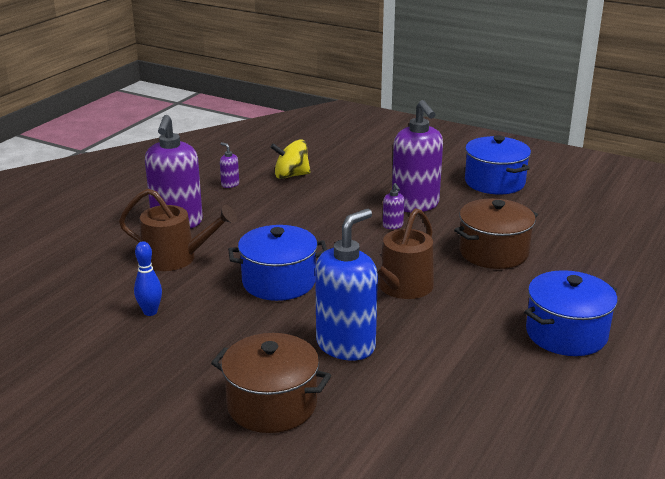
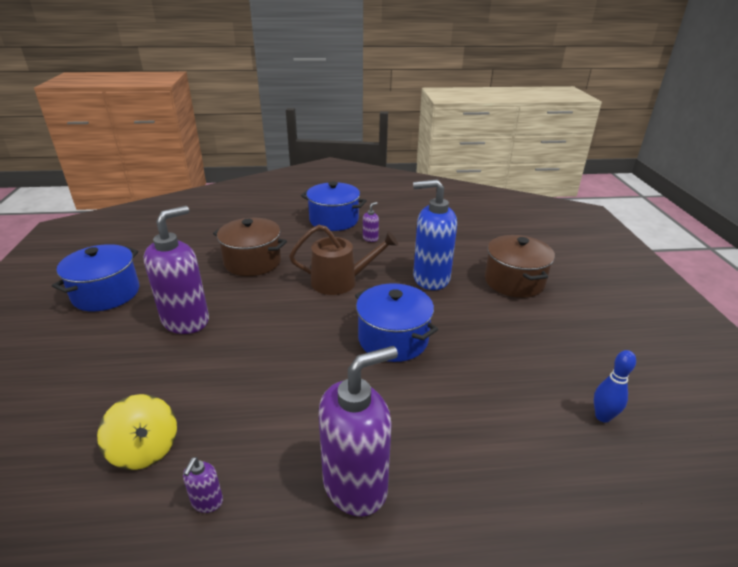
camera: 125 degrees left, 5 degrees up
(150, 312) = (515, 387): blue bowling pin -> blue bowling pin (602, 417)
(176, 258) = (426, 429): brown watering can -> none
(393, 226) = (241, 318): purple soap dispenser -> purple soap dispenser (370, 238)

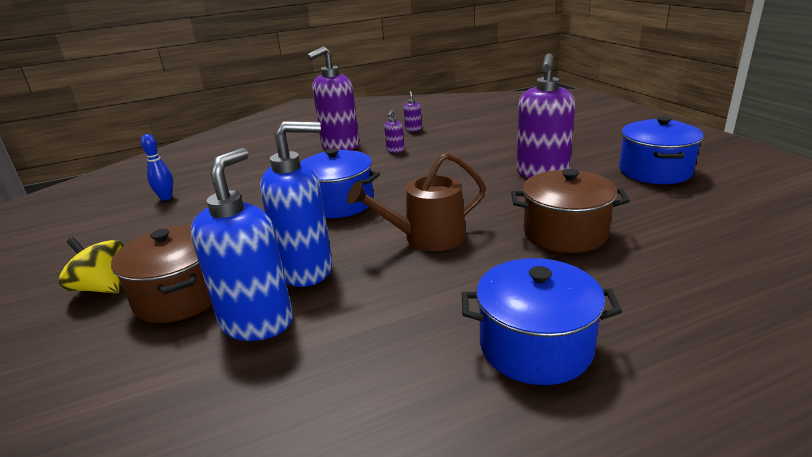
camera: 165 degrees right, 5 degrees down
(145, 449) = (467, 131): yellow spinning top -> yellow spinning top (103, 287)
(370, 238) = (429, 317): purple soap dispenser -> purple soap dispenser (395, 150)
(460, 256) = (257, 322): none -> blue soap dispenser

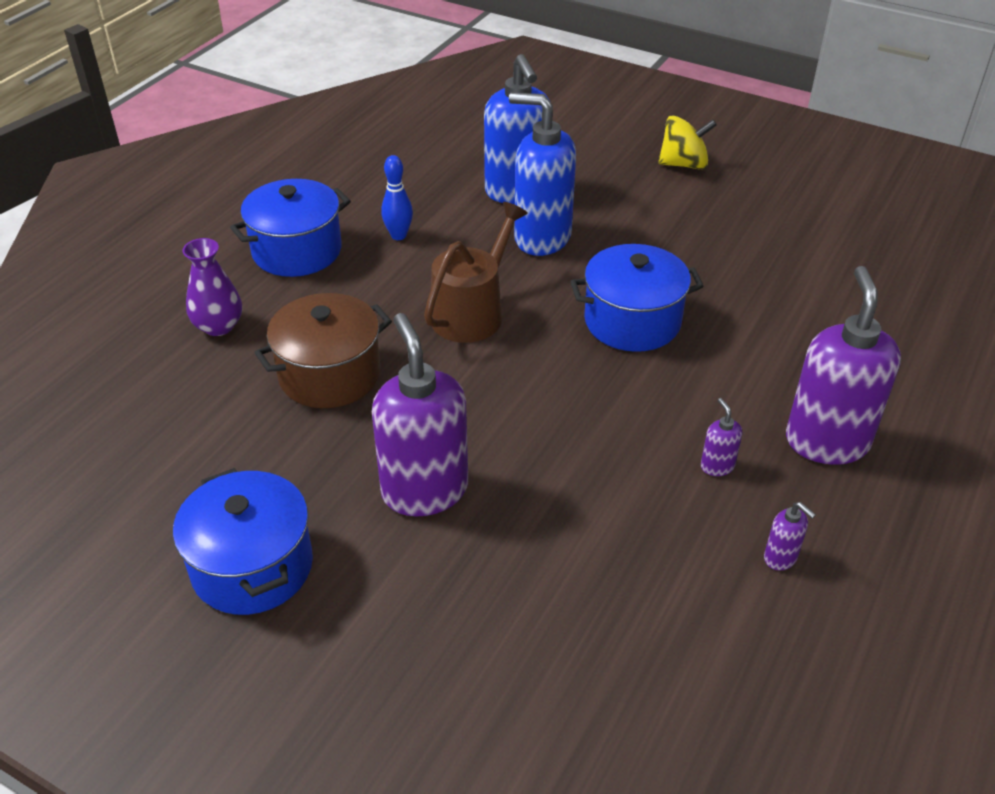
camera: 140 degrees right, 15 degrees up
(166, 198) = (849, 250): blue bowling pin -> blue bowling pin (398, 235)
(181, 296) = (608, 183): brown pot -> none
(307, 270) = (541, 238): blue soap dispenser -> blue soap dispenser turned 75 degrees clockwise
(652, 296) = (218, 326): none -> purple vase

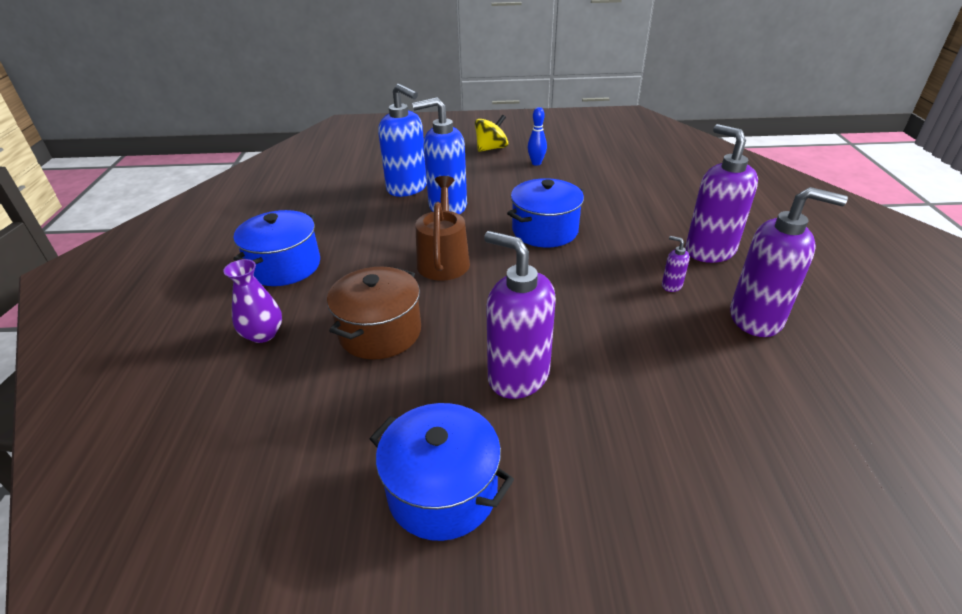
camera: 30 degrees left, 5 degrees down
(398, 235) = (352, 234): blue bowling pin -> blue bowling pin (536, 163)
(780, 558) = (756, 318): purple soap dispenser -> purple soap dispenser, size x2.42

